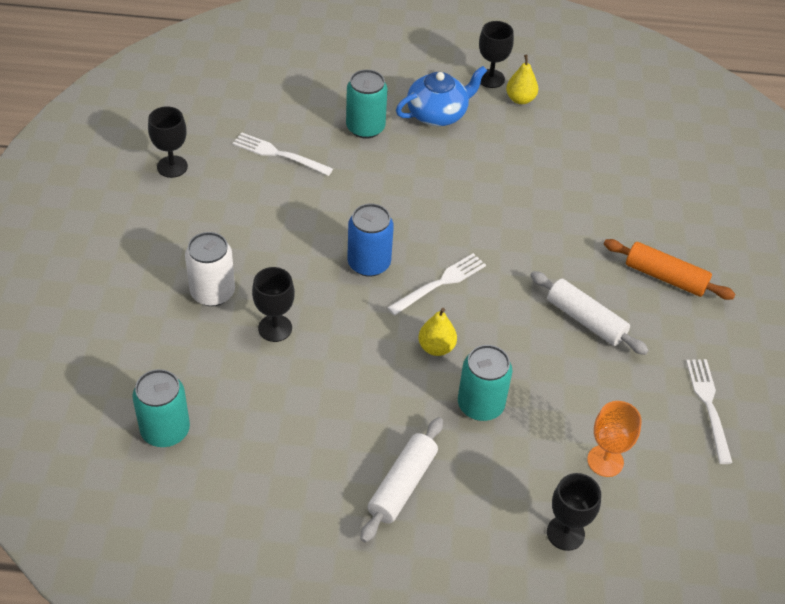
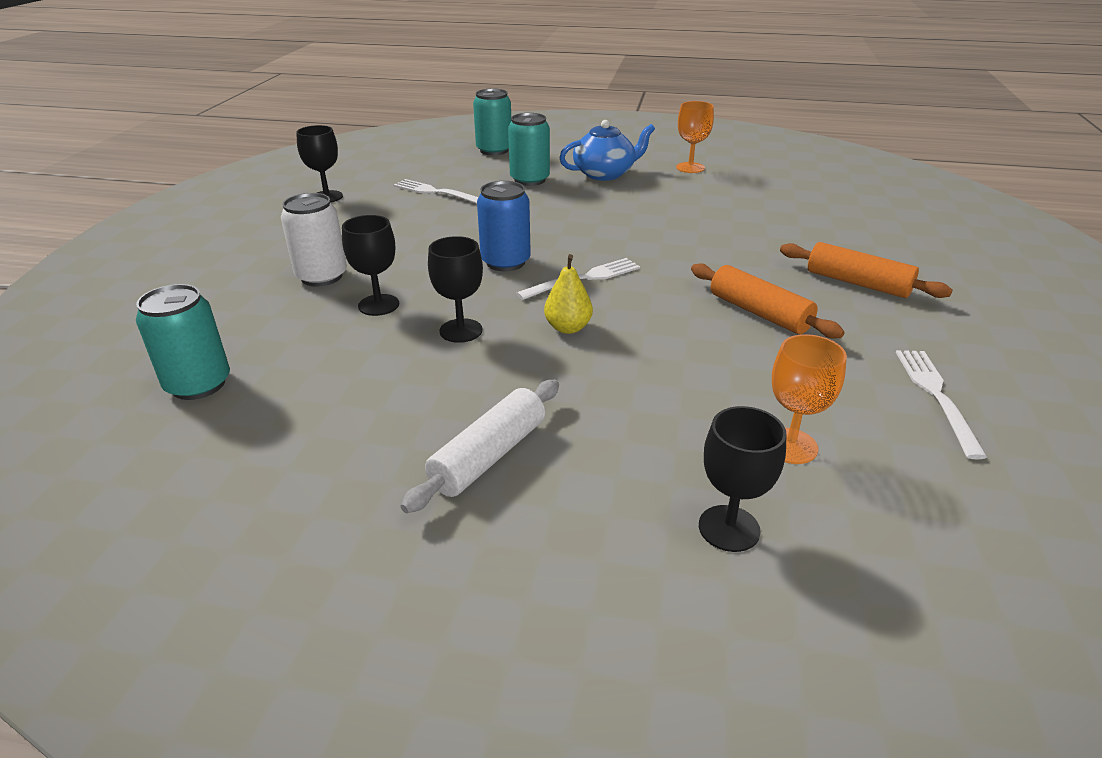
camera: 10 degrees right, 15 degrees down
(480, 405) = (616, 380): turquoise can -> turquoise can (494, 150)
(491, 78) = (661, 156): black goblet -> black goblet (461, 331)
(520, 99) = (690, 168): yellow pear -> orange goblet
(585, 320) = (759, 313): white rolling pin -> orange rolling pin

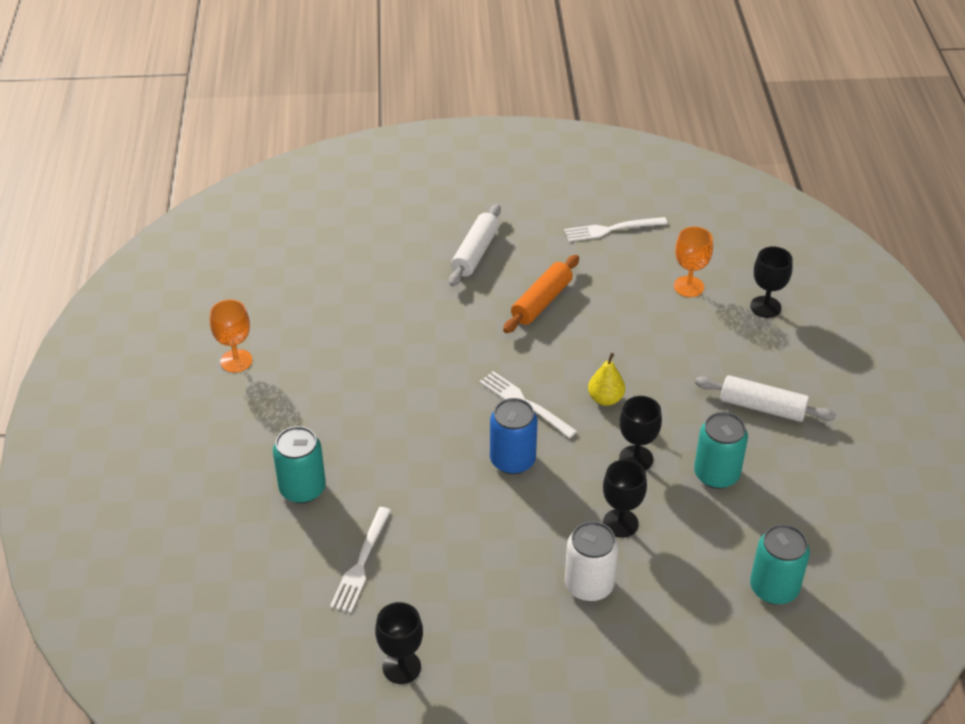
camera: 105 degrees left, 10 degrees up
(494, 150) = (203, 548): turquoise can -> turquoise can (716, 474)
(605, 174) = (269, 427): blue teapot -> none
(857, 283) = (475, 253): orange rolling pin -> white rolling pin

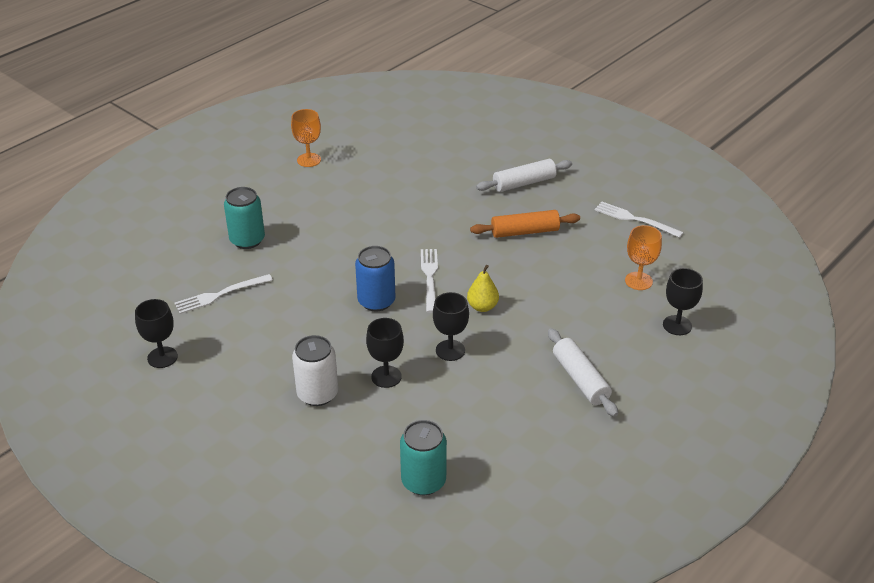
camera: 45 degrees right, 5 degrees down
(716, 474) = (488, 394): turquoise can -> none

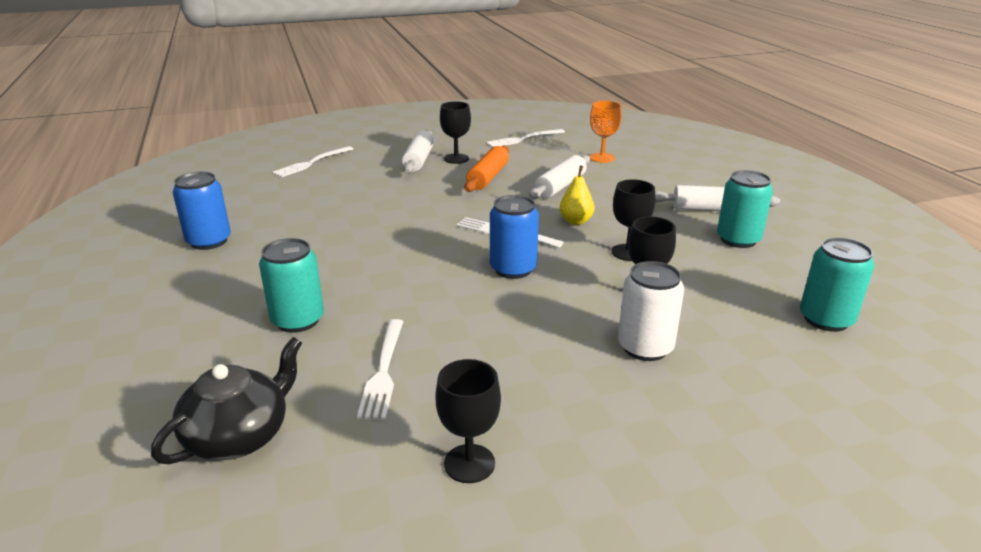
camera: 60 degrees left, 10 degrees down
(139, 272) = (239, 436): none -> black teapot
(309, 160) = (209, 241): orange goblet -> blue can
(464, 137) = (311, 163): none -> white fork
(529, 408) = (738, 239): none -> turquoise can
(545, 277) = (560, 186): none -> white rolling pin
(677, 325) = (668, 161): black goblet -> black goblet (456, 159)

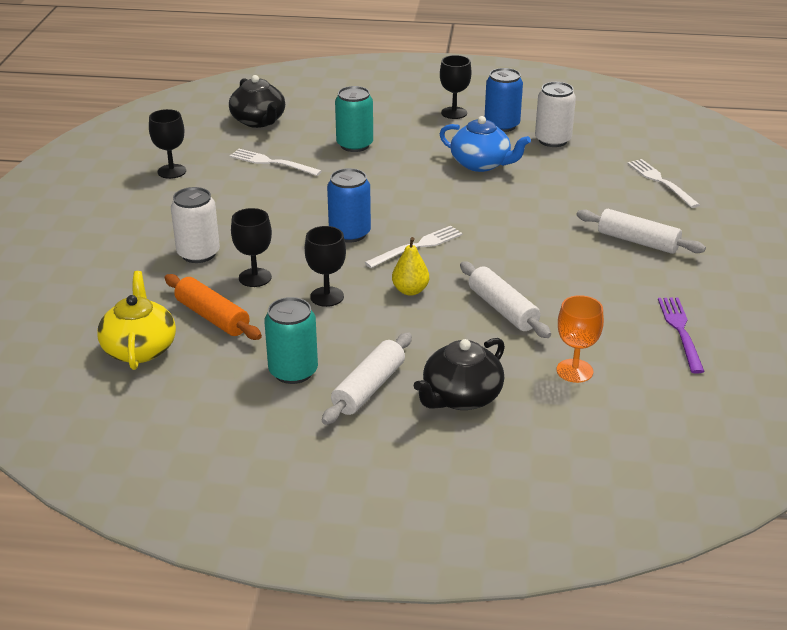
camera: 115 degrees right, 5 degrees up
(241, 211) = (553, 140): none -> white can
(314, 235) = (481, 164): none -> blue teapot
(456, 159) = (629, 265): black goblet -> black goblet (454, 113)
(488, 177) = (558, 271): orange rolling pin -> orange rolling pin (212, 317)
(523, 139) = (680, 331): white fork -> purple fork
(675, 182) = (461, 397): none -> black teapot
(826, 319) = (140, 348): turquoise can -> yellow teapot

